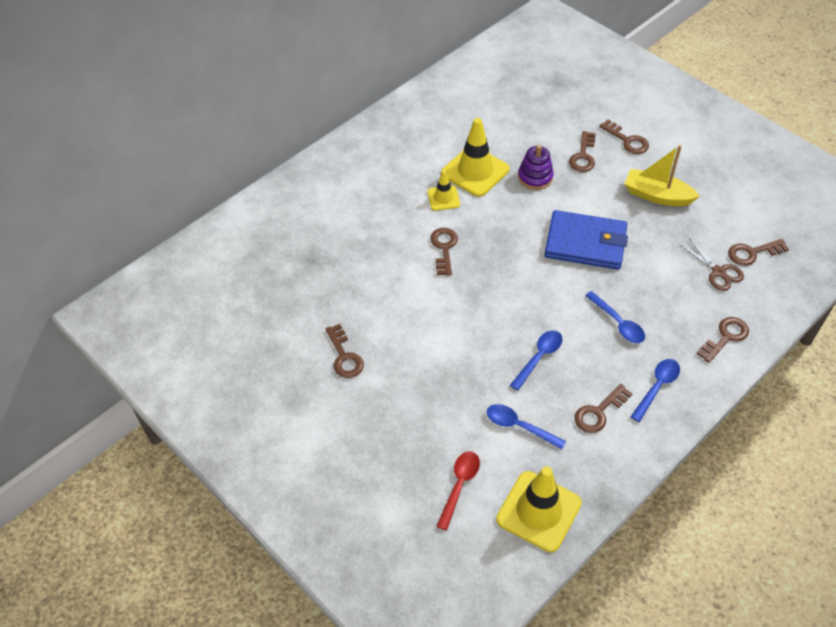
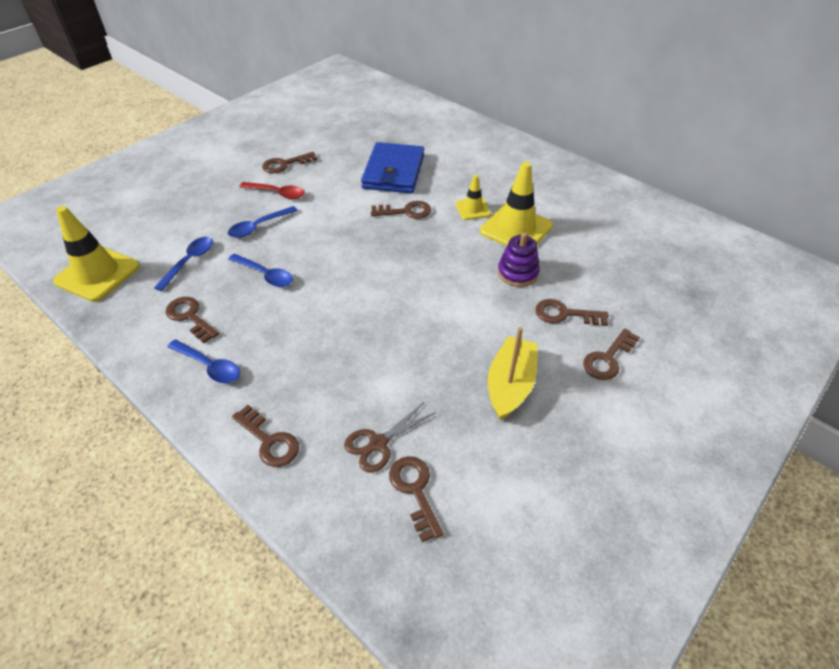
camera: 85 degrees right, 5 degrees down
(459, 486) = (141, 228): red spoon -> red spoon (277, 193)
(585, 243) = (420, 313): blue wallet -> blue wallet (393, 172)
(618, 323) = (302, 336): blue spoon -> blue spoon (259, 226)

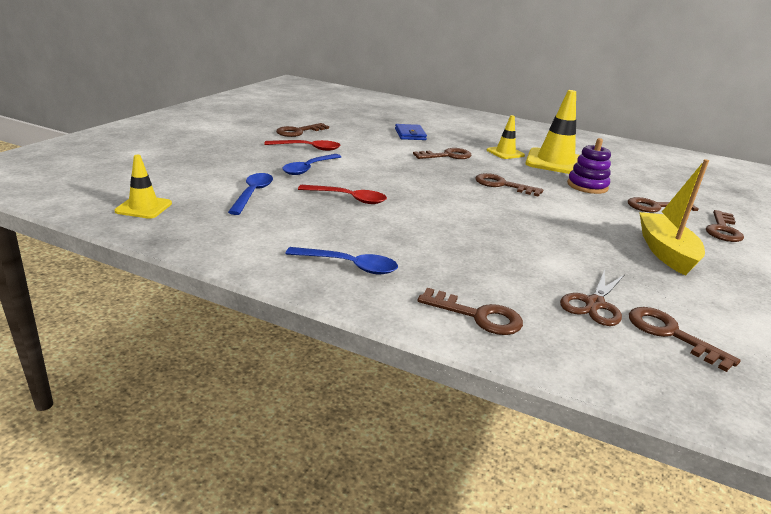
camera: 20 degrees left, 20 degrees down
(97, 274) = (144, 207): yellow traffic cone -> yellow traffic cone, size x0.55
(190, 317) = (290, 232): brown key -> brown key (502, 185)
(265, 275) = (348, 198): blue spoon -> red spoon
(393, 172) = (410, 134): blue wallet -> blue wallet, size x0.51

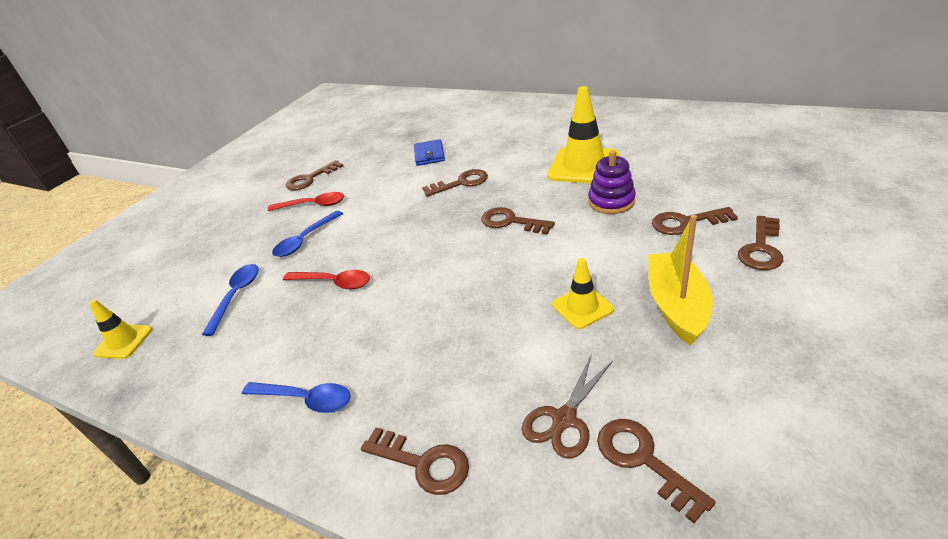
camera: 10 degrees right, 10 degrees up
(505, 153) = (529, 162): yellow traffic cone -> yellow traffic cone (582, 307)

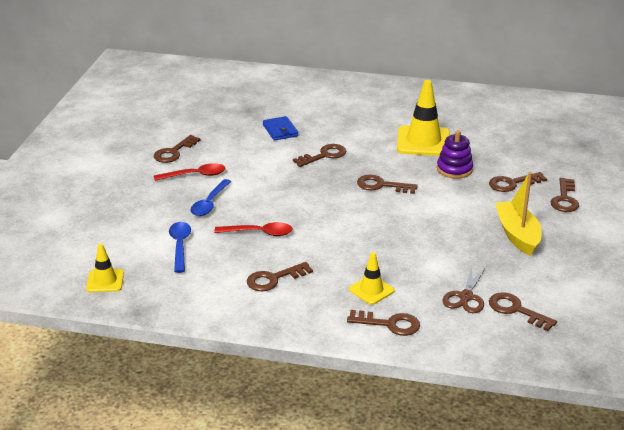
camera: 20 degrees left, 5 degrees down
(305, 399) = (288, 302): blue spoon -> none
(309, 356) = (274, 279): none -> brown key
(582, 307) = (456, 239): yellow traffic cone -> yellow traffic cone (371, 290)

